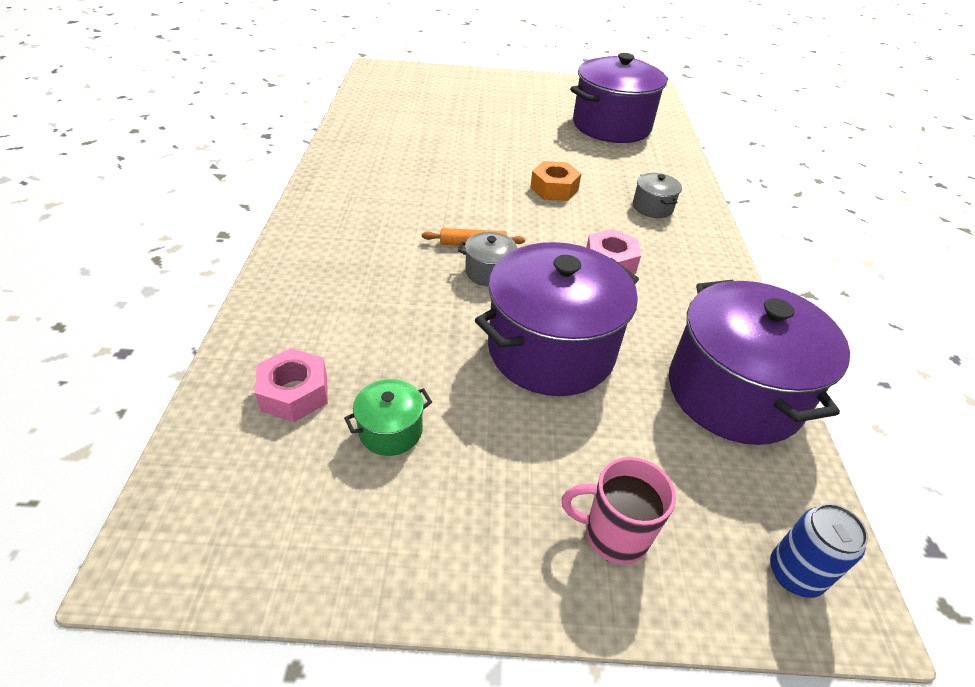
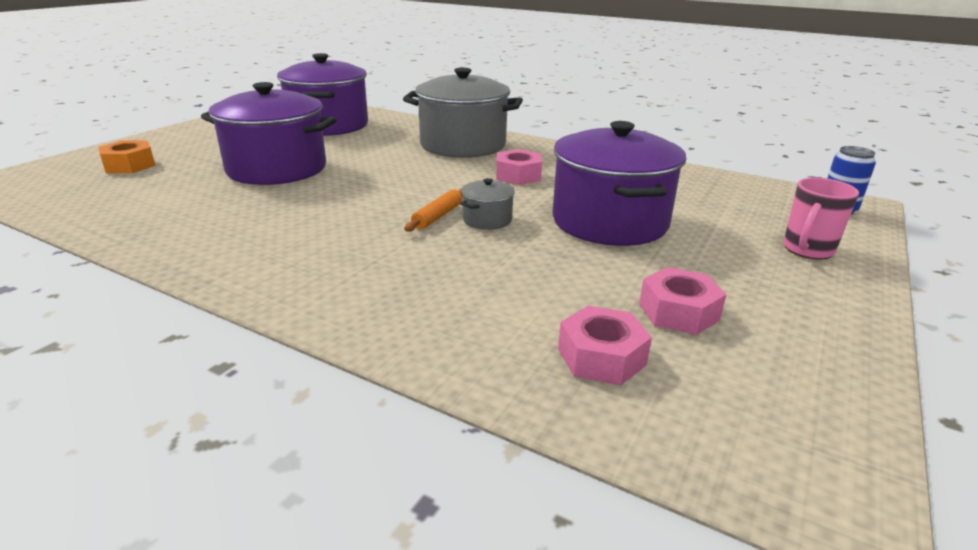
camera: 60 degrees left, 15 degrees down
(390, 430) = (678, 312): green pot -> pink nut
(554, 189) = (392, 166): orange nut -> orange nut (129, 165)
(652, 207) = (463, 145): grey pot -> grey pot, size x2.34
(734, 392) = (685, 181): purple pot -> purple pot (277, 169)

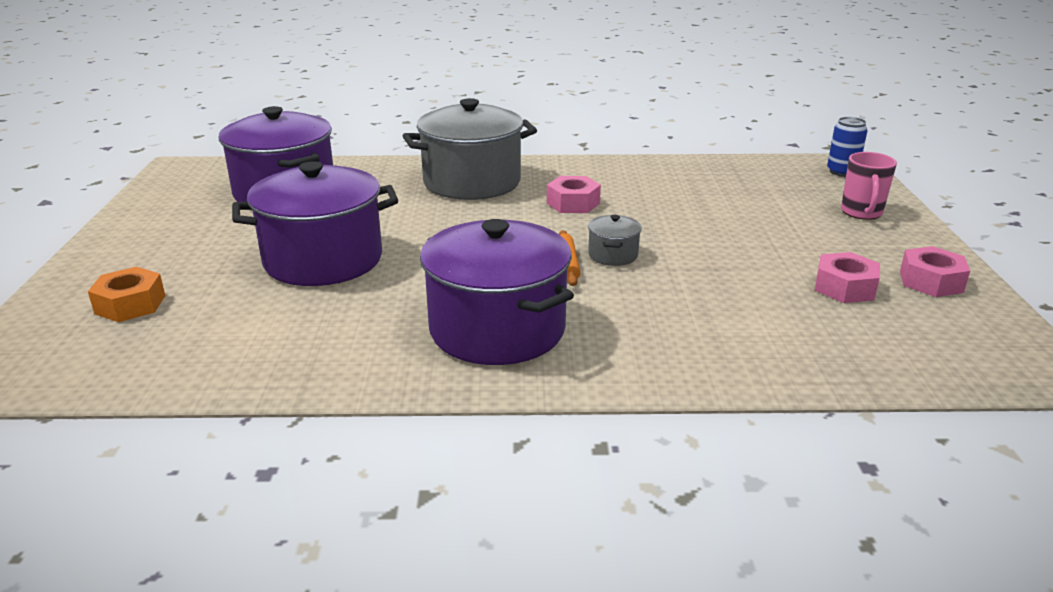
camera: 30 degrees left, 0 degrees up
(601, 357) = (842, 336): pink nut -> pink nut (931, 281)
(609, 222) = (707, 228): purple pot -> purple pot (497, 329)

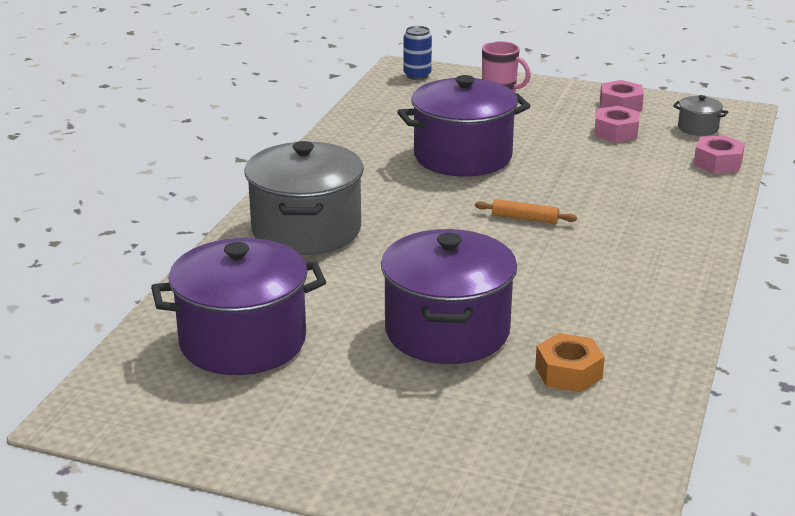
camera: 70 degrees left, 0 degrees up
(130, 304) = (489, 449): orange nut -> orange nut (568, 372)
(497, 329) = (623, 266): purple pot -> purple pot (462, 157)
(573, 203) = (399, 192): pink nut -> pink nut (718, 163)
(613, 255) = (518, 197): grey pot -> grey pot (698, 128)

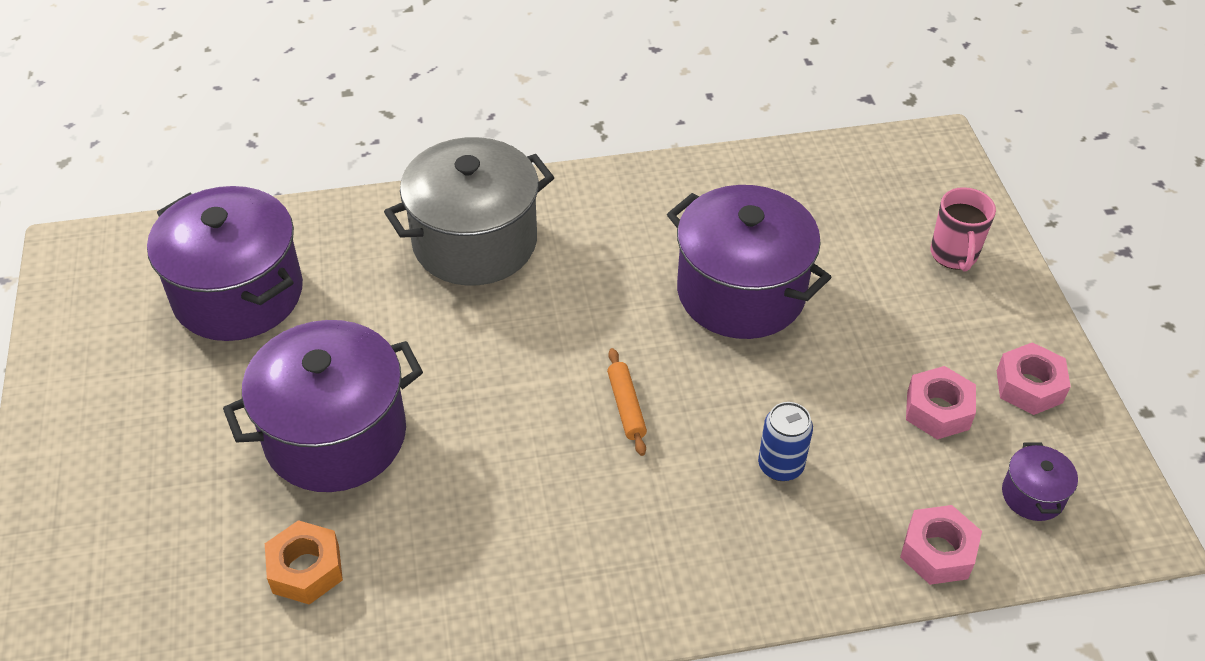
camera: 60 degrees right, 20 degrees up
(417, 75) = (929, 164): blue can -> blue can (780, 466)
(698, 128) = (1032, 495): grey pot -> purple pot

